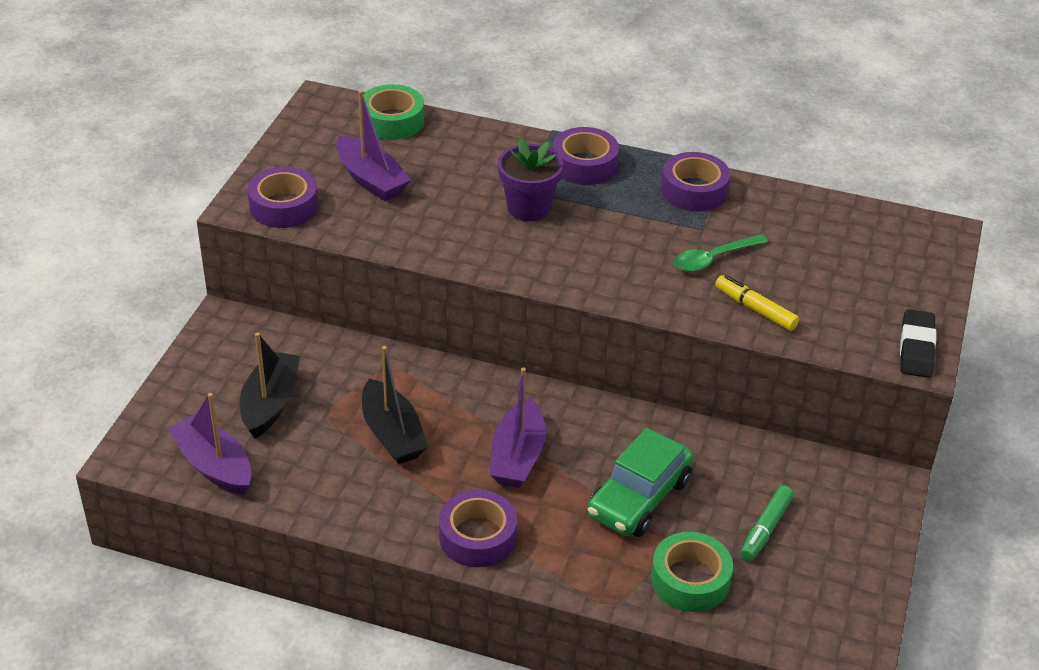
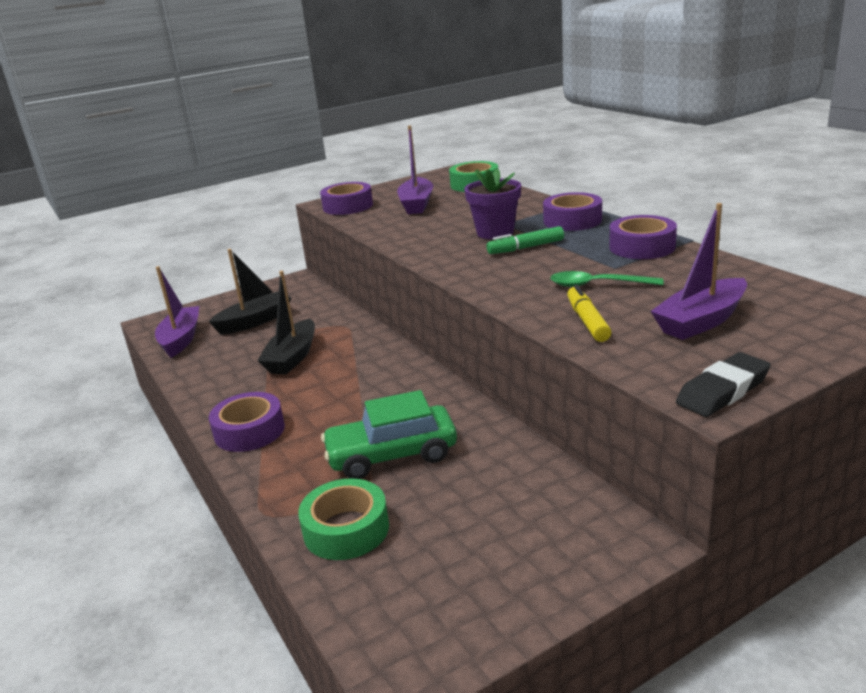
camera: 45 degrees right, 15 degrees down
(517, 456) = (346, 396): purple boat -> purple boat (701, 321)
(765, 529) = (463, 523): green marker -> green marker (525, 248)

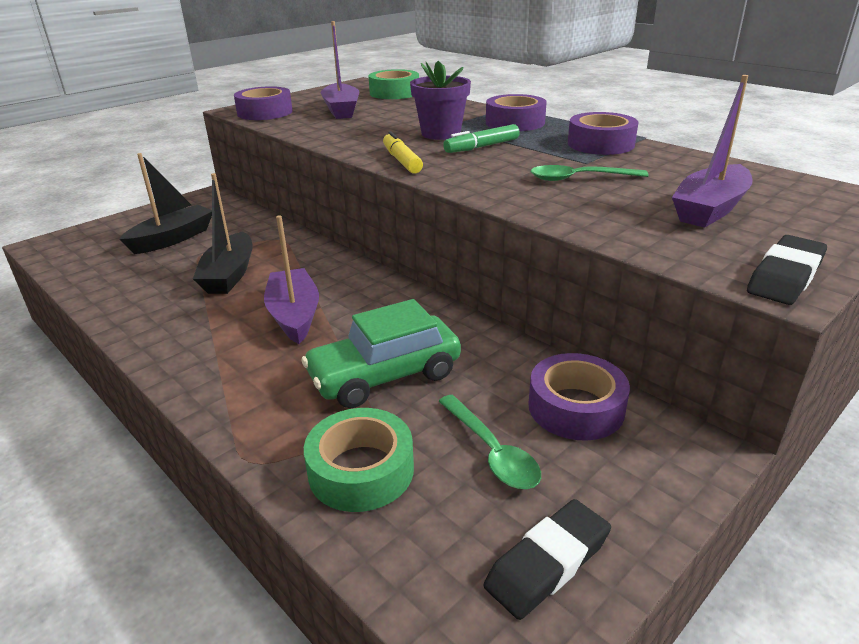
camera: 15 degrees left, 5 degrees up
(181, 339) = (86, 261): purple boat -> purple boat (294, 315)
(249, 431) = (200, 360): purple tape -> purple tape (576, 407)
(456, 525) = (492, 451): none -> green spoon
(464, 613) = (547, 563): none -> black eraser
(587, 321) = (592, 213): yellow marker -> yellow marker (401, 161)

